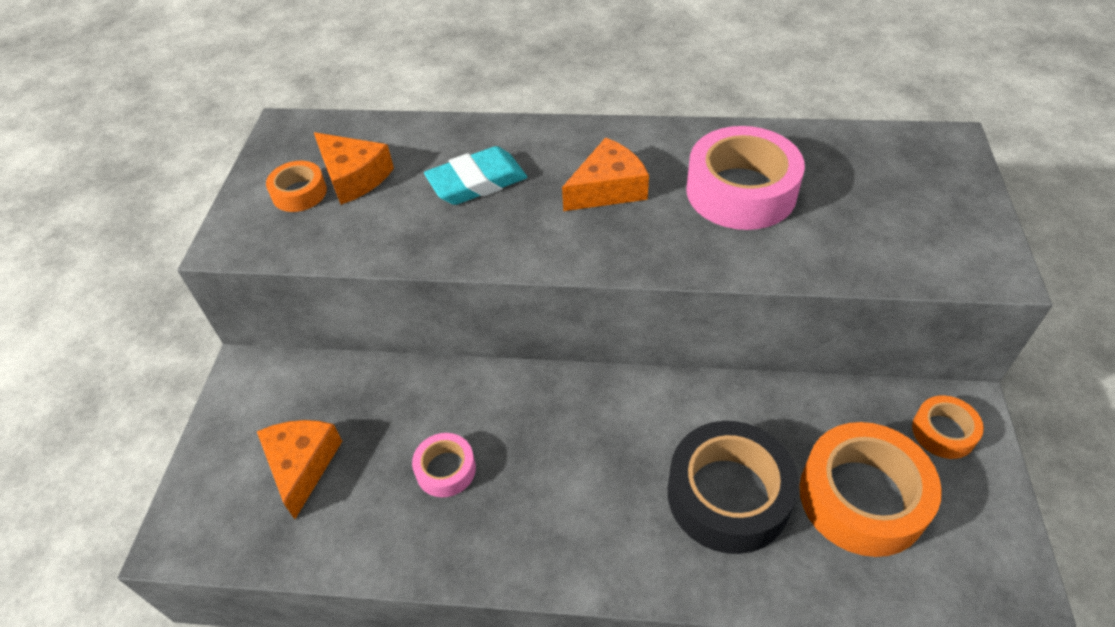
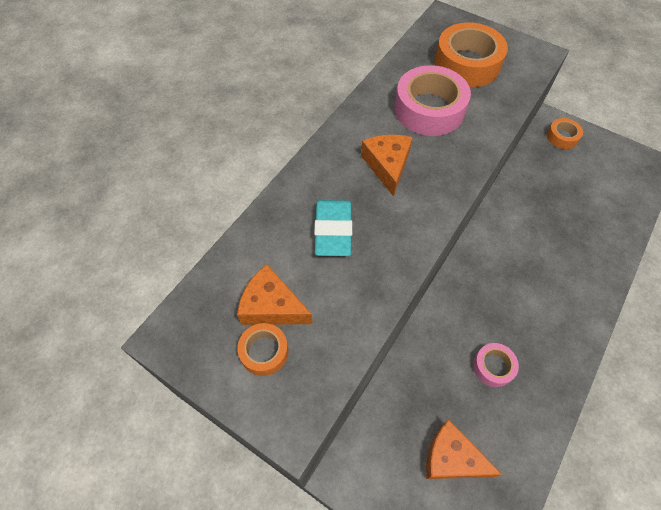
camera: 65 degrees left, 10 degrees up
(353, 177) = (272, 306): orange cheese -> orange cheese turned 135 degrees counterclockwise
(728, 495) = (564, 236): black tape -> none
(862, 497) = (585, 185): orange tape -> orange tape (467, 64)

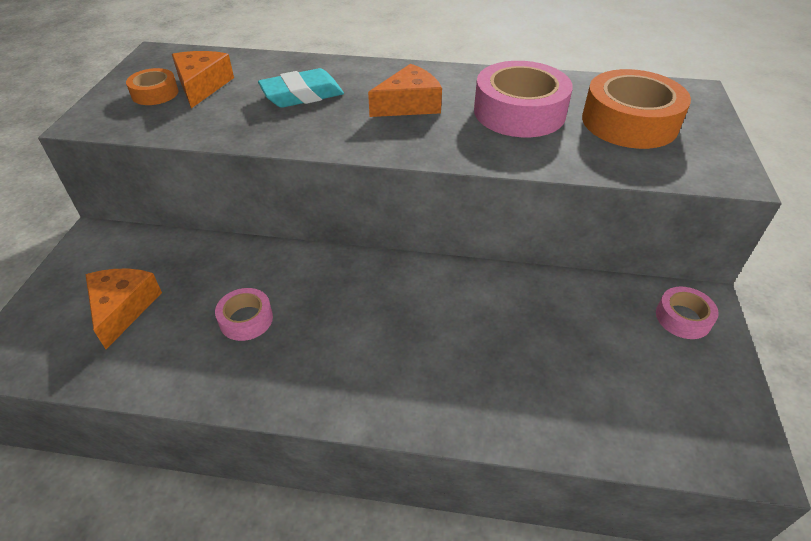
camera: 65 degrees right, 15 degrees down
(562, 137) = (683, 318): orange tape -> pink tape

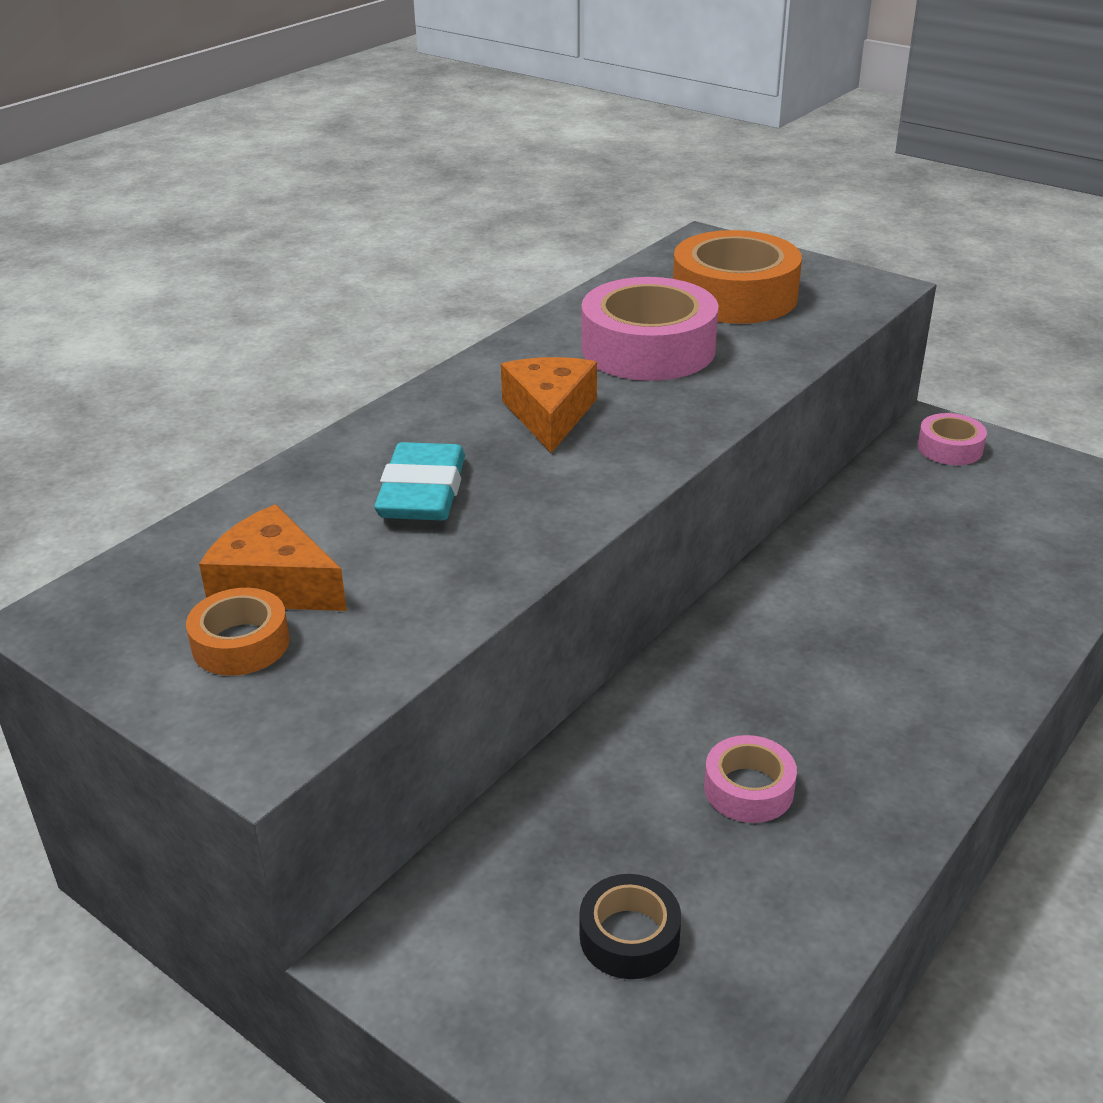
camera: 60 degrees left, 10 degrees down
(123, 308) = (629, 936): orange cheese -> black tape

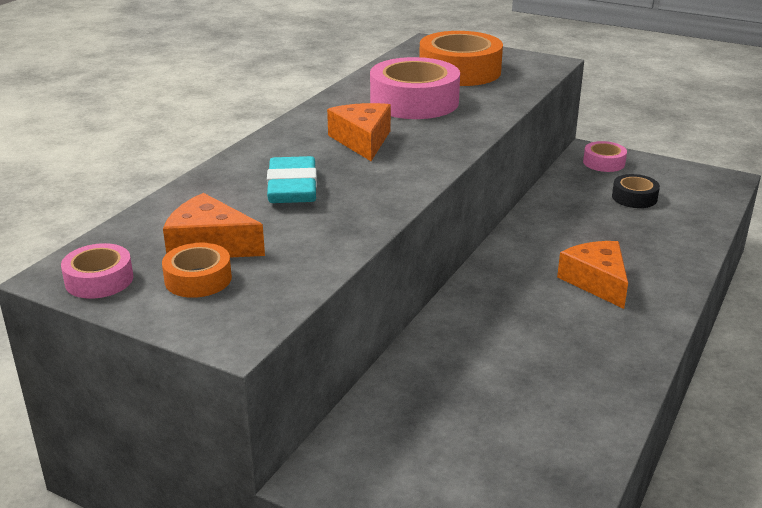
camera: 10 degrees left, 5 degrees down
(629, 936) = (482, 449): black tape -> black tape (634, 197)
(748, 789) = (534, 359): pink tape -> pink tape (99, 280)
(882, 661) = (597, 282): none -> orange cheese

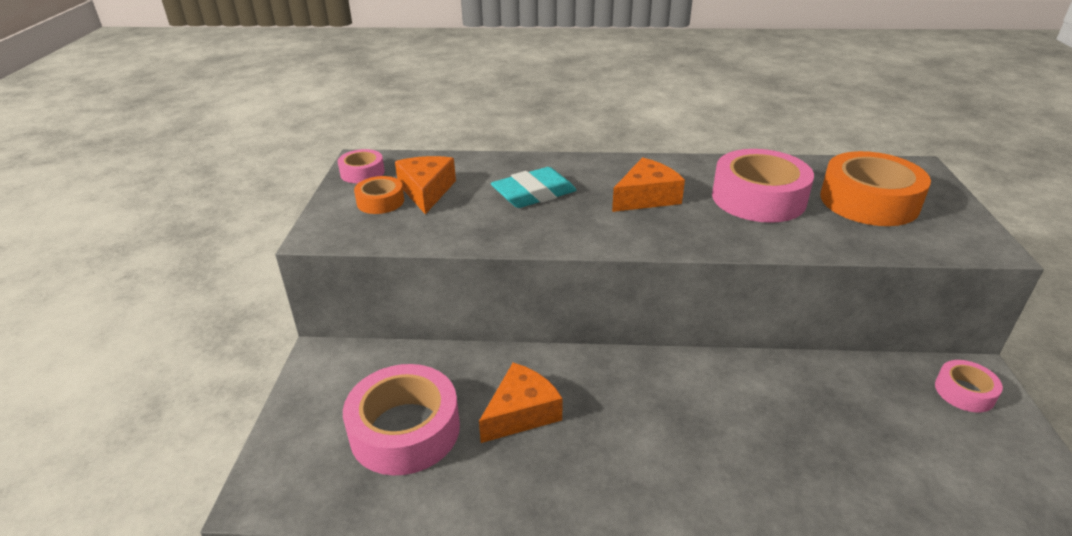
camera: 65 degrees right, 5 degrees up
(491, 432) = (405, 430): none -> pink tape
(597, 282) = (685, 445): orange cheese -> orange cheese (521, 413)
(634, 197) = (907, 438): black tape -> none

